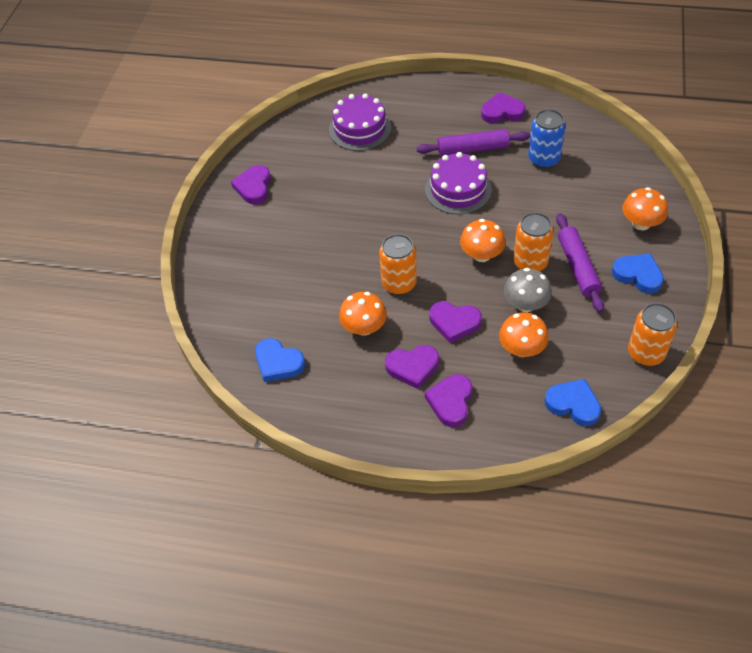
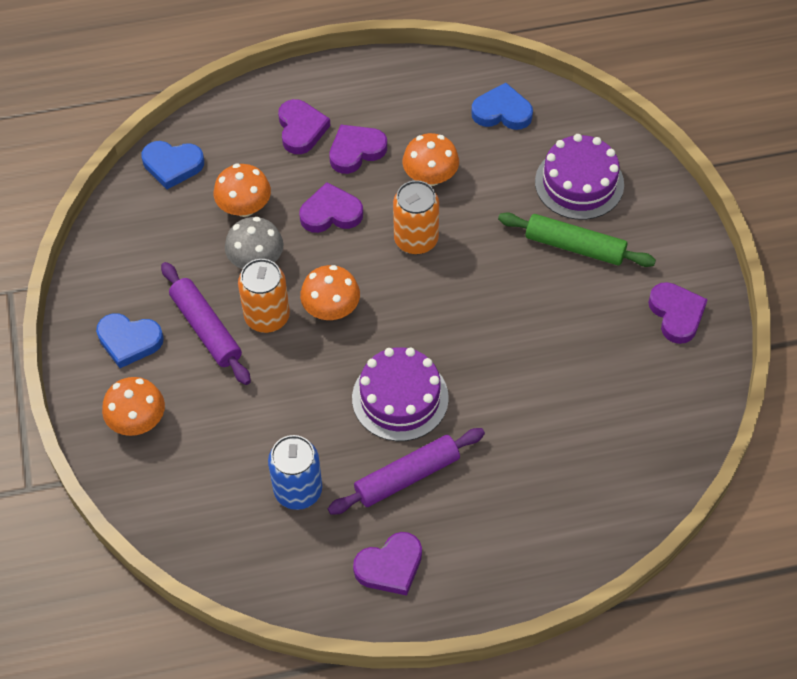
camera: 155 degrees right, 5 degrees up
(289, 246) = (575, 246): none -> green rolling pin
(360, 129) = (590, 461): purple cake -> purple cake (579, 183)
(646, 353) = (104, 244): orange can -> none

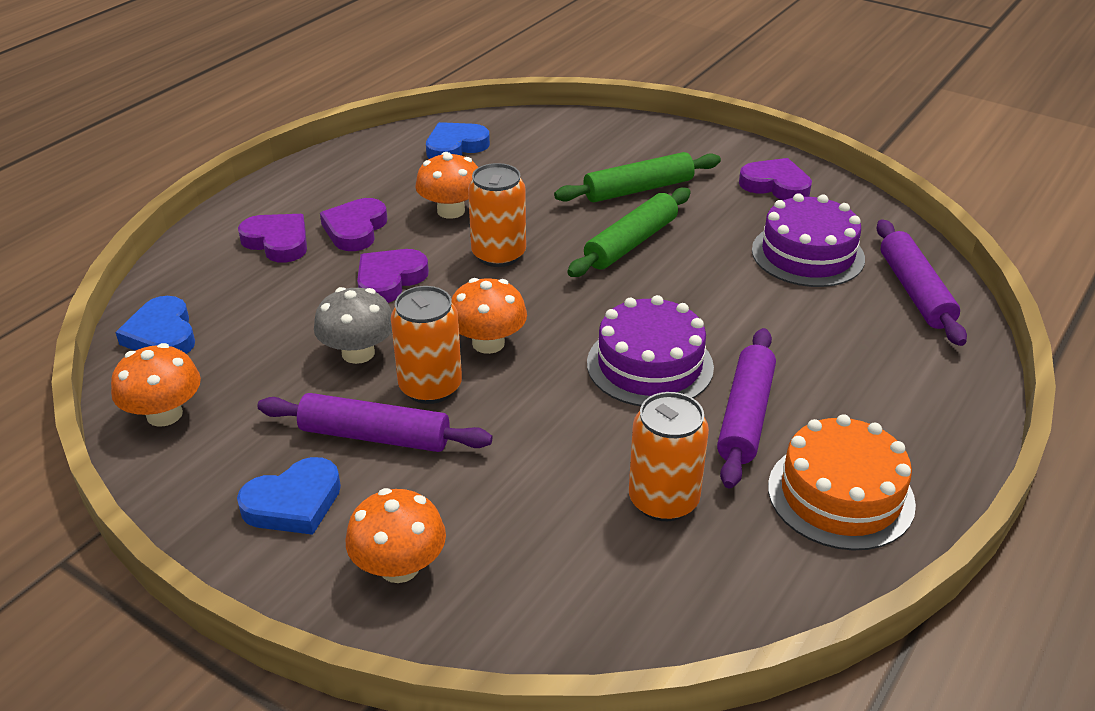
camera: 45 degrees left, 20 degrees down
(172, 165) = (162, 335): blue heart -> blue heart turned 105 degrees clockwise
(244, 207) = (290, 322): orange mushroom -> orange mushroom (164, 414)
(298, 490) = (663, 500): blue can -> orange can
(390, 566) = (840, 495): purple heart -> orange cake
(509, 292) = (631, 243): none -> green rolling pin
(579, 183) = (583, 154): purple cake -> purple cake (807, 254)
(637, 477) = (915, 291): none -> purple rolling pin

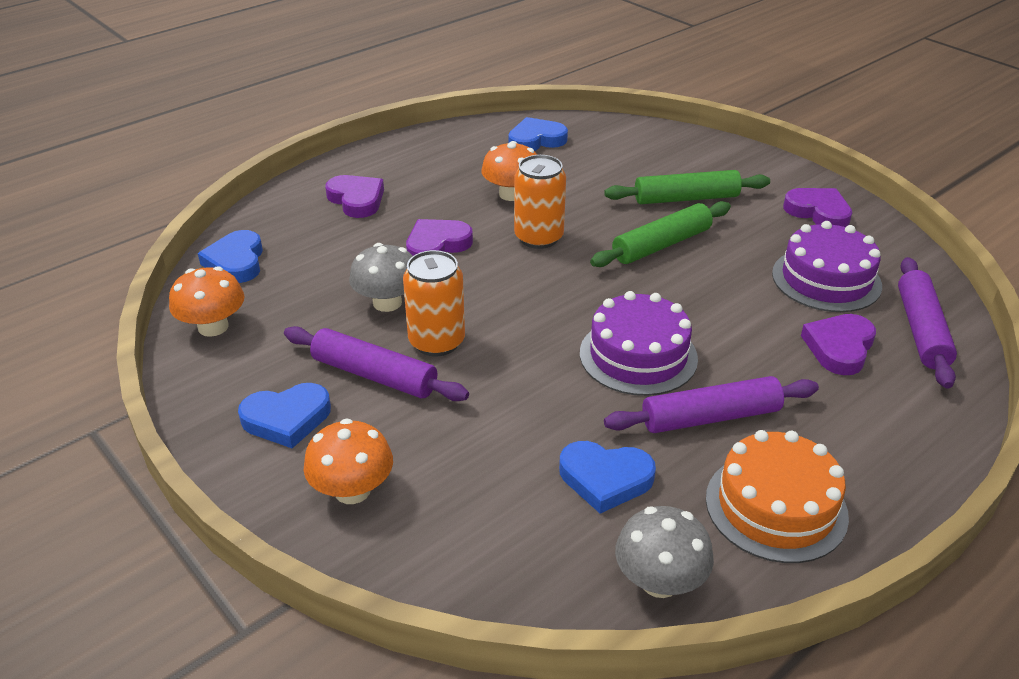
camera: 15 degrees right, 0 degrees up
(355, 229) = (424, 198): purple heart -> purple heart (839, 347)
(488, 343) = (501, 312): orange mushroom -> none
(663, 500) = (605, 479): orange can -> blue heart
(745, 416) = (710, 417): purple rolling pin -> purple rolling pin turned 45 degrees clockwise
(755, 594) = (659, 581): none -> grey mushroom

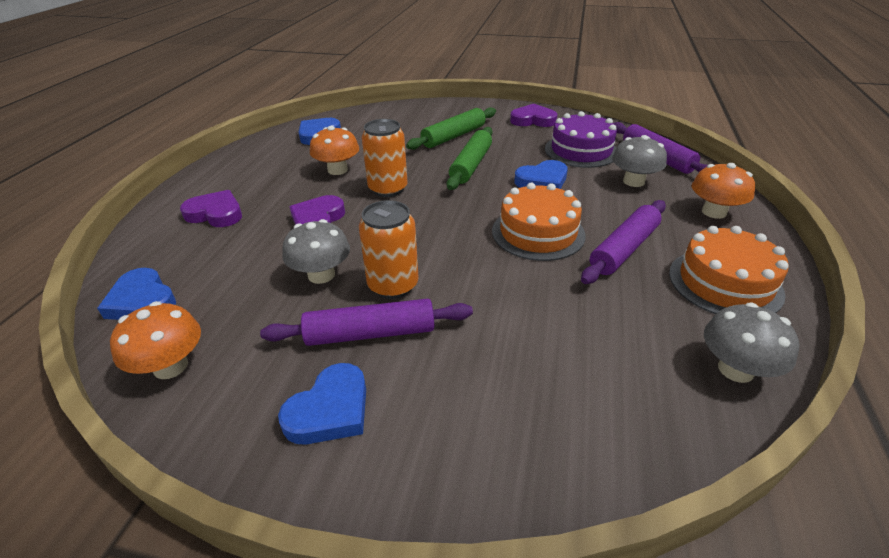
camera: 35 degrees left, 0 degrees up
(352, 490) = (457, 438): orange mushroom -> orange mushroom (714, 212)
(605, 479) = (618, 320): blue heart -> blue heart (542, 181)
(638, 355) = (538, 233): purple cake -> orange cake
(839, 347) = (633, 181): purple heart -> grey mushroom

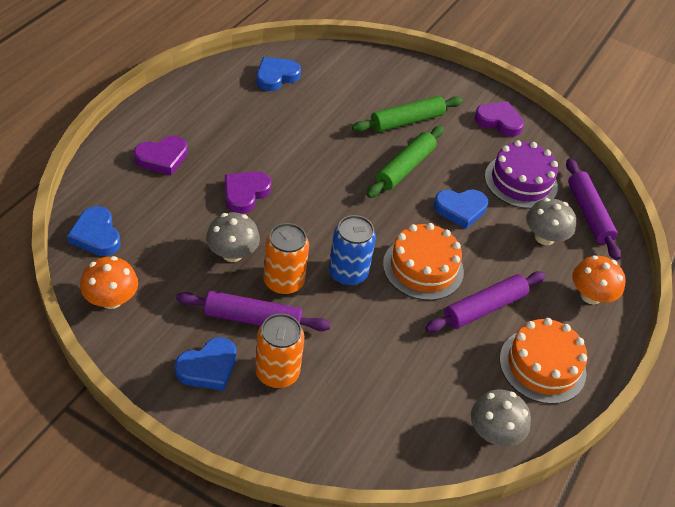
camera: 10 degrees right, 10 degrees up
(215, 214) = (162, 158): purple heart -> purple heart turned 120 degrees clockwise
(337, 170) = (279, 135): orange mushroom -> none
(388, 189) = (317, 174): orange can -> orange can (277, 373)
(462, 258) = (348, 273): none -> blue can

